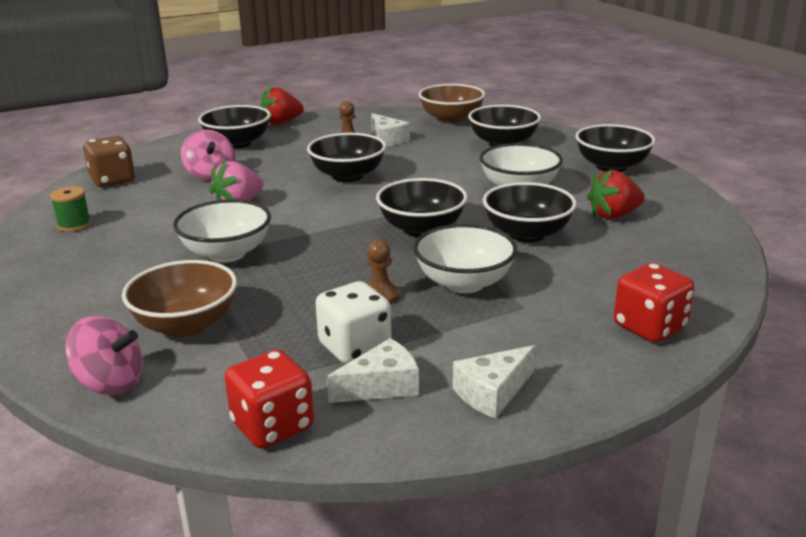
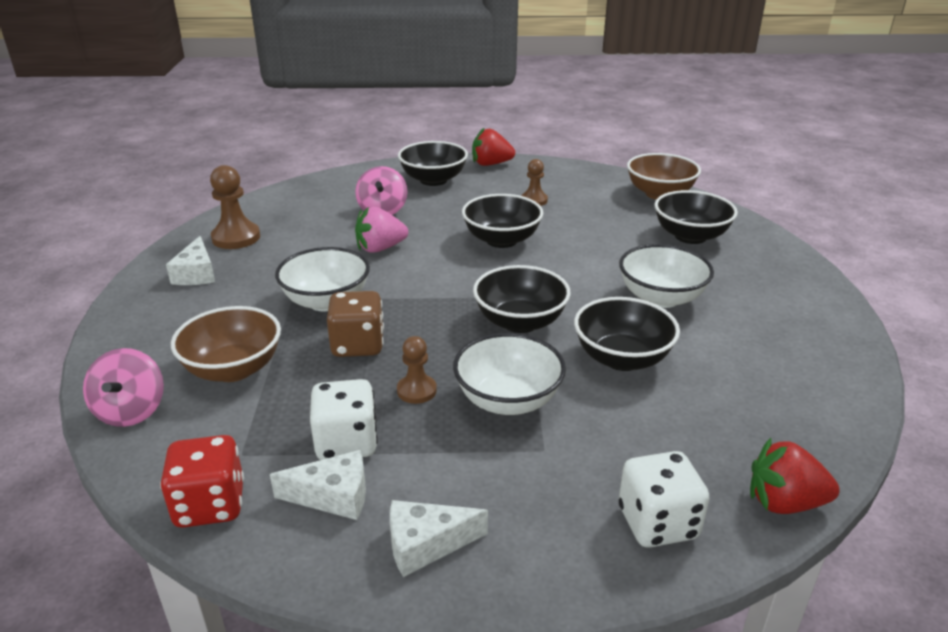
camera: 25 degrees right, 5 degrees up
(74, 225) = (236, 237): green spool -> brown pawn
(110, 383) = (131, 411): pink spinning top -> pink spinning top turned 45 degrees clockwise
(113, 180) = (301, 198): brown dice -> brown dice (358, 345)
(387, 139) = (574, 205): white cheese -> white cheese (196, 274)
(611, 166) = (791, 295): black bowl -> none
(613, 215) = (739, 361): red strawberry -> red strawberry (784, 503)
(649, 327) = (657, 523): red dice -> white dice

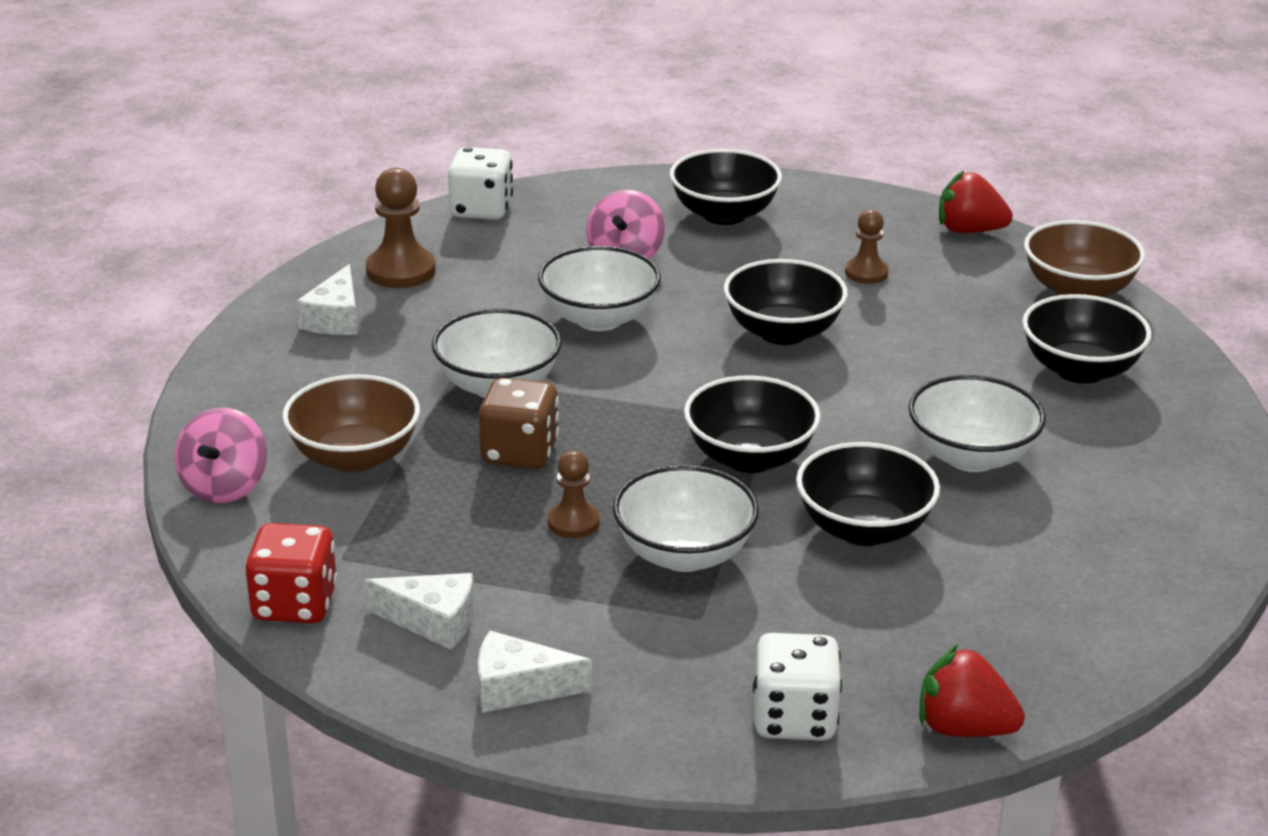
camera: 15 degrees right, 0 degrees up
(346, 443) = (466, 567): white dice -> white dice (481, 209)
(380, 248) = (599, 318): pink strawberry -> white bowl
(491, 164) = (829, 197): red strawberry -> red strawberry (969, 230)

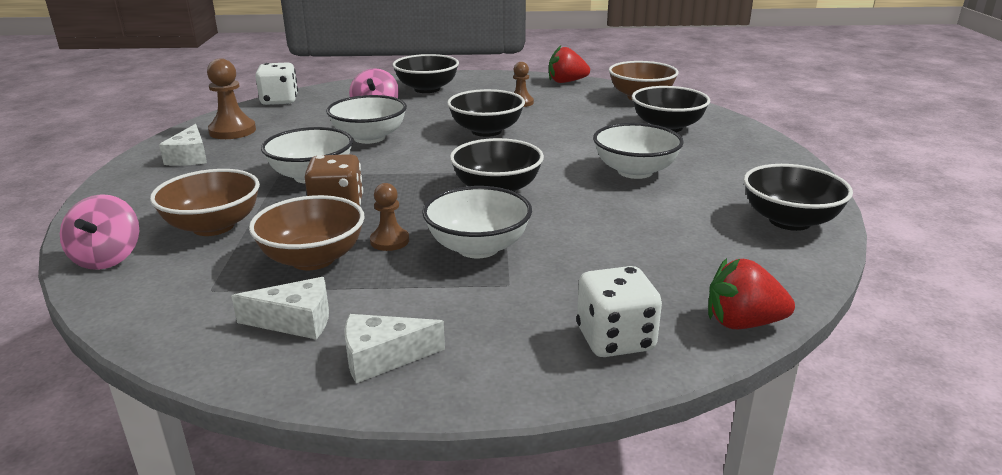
camera: 15 degrees left, 5 degrees down
(294, 604) = (172, 329): red dice -> none
(470, 533) = (313, 259): none -> brown bowl
(863, 529) = (592, 216): black bowl -> black bowl (789, 221)

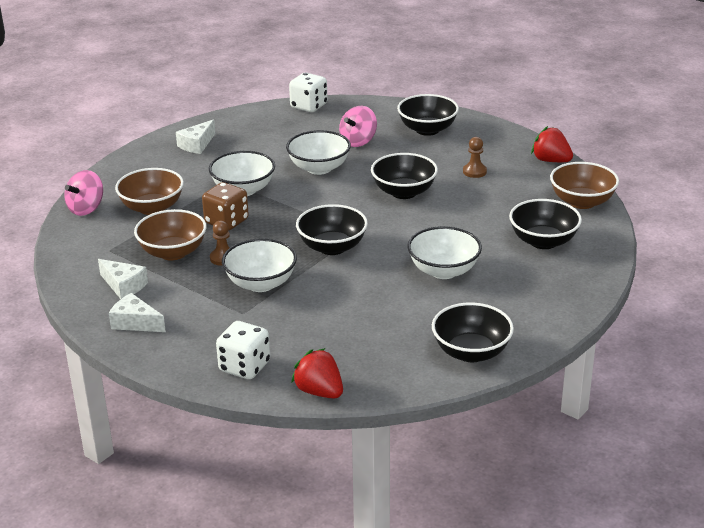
camera: 40 degrees right, 5 degrees up
(232, 131) = (245, 128): brown pawn -> none

